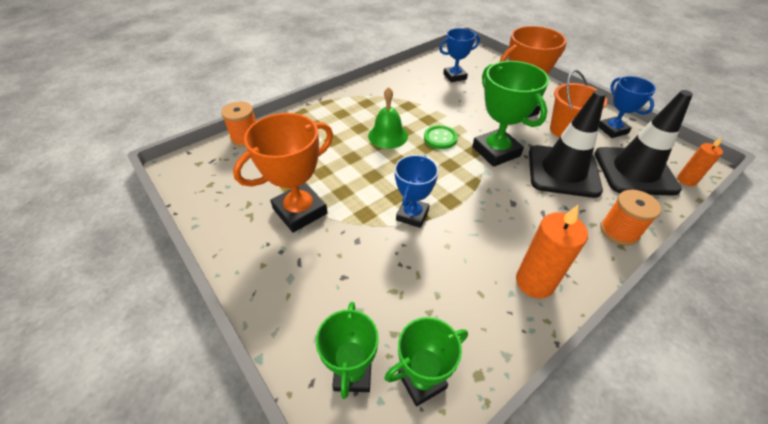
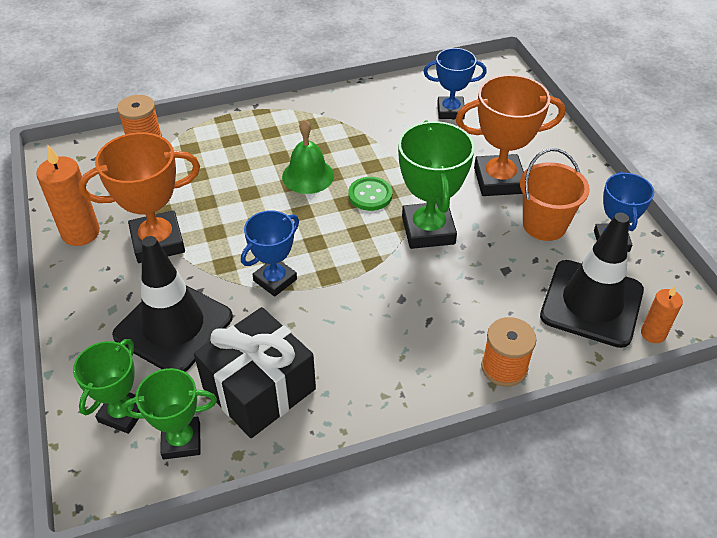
camera: 20 degrees right, 0 degrees up
(457, 307) = (259, 388): none -> black gift
(534, 282) = (359, 390): orange candle -> orange candle (81, 233)
(563, 171) = (495, 278): black traffic cone -> black traffic cone (173, 326)

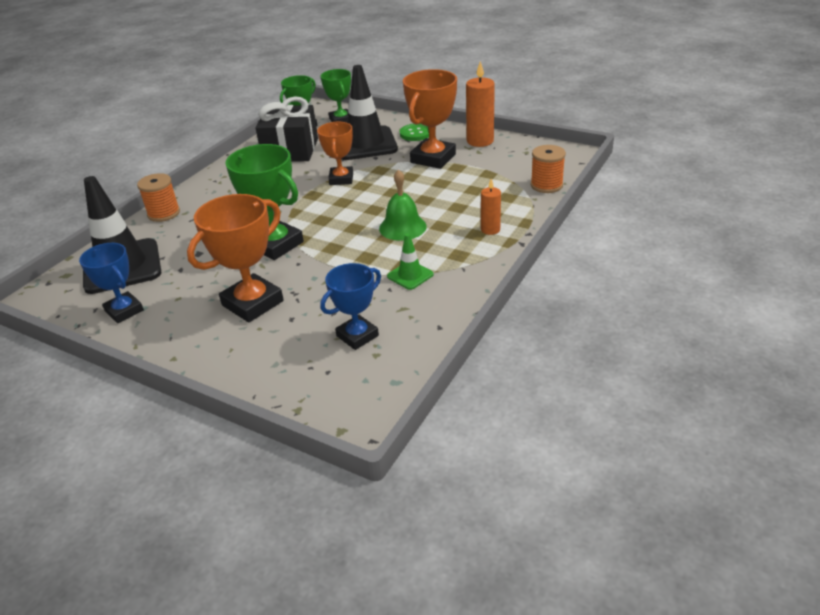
camera: 140 degrees right, 10 degrees down
(275, 280) = (341, 179): blue trophy -> orange trophy
(363, 130) = (410, 275): none -> green traffic cone
(370, 195) = (342, 241): green button -> green button (415, 133)
(544, 225) = (188, 293): orange bucket -> none
(653, 333) = (68, 272): orange candle -> orange candle (490, 230)

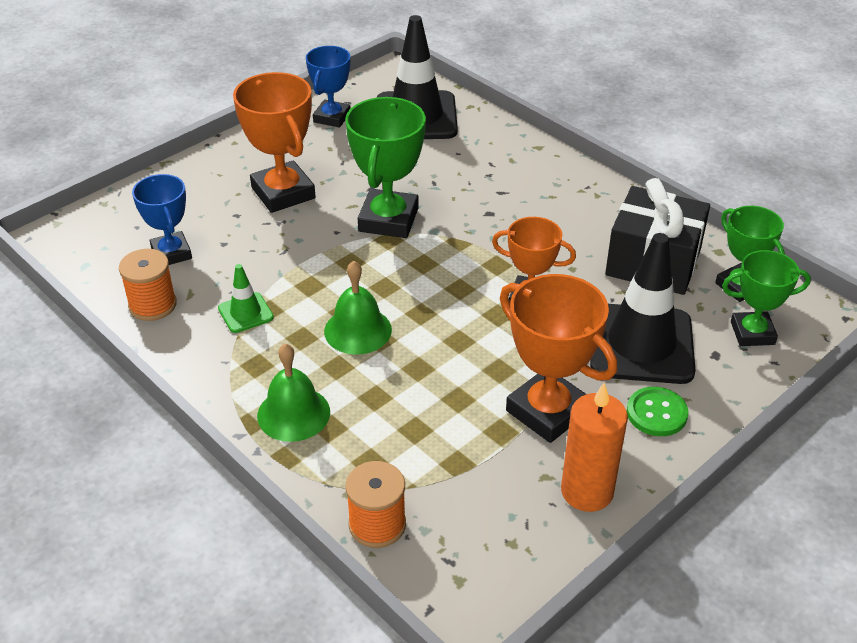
camera: 105 degrees right, 5 degrees up
(124, 311) = (332, 117): blue trophy -> blue trophy turned 45 degrees counterclockwise
(164, 213) = (518, 145): orange spool -> orange spool (152, 305)
(276, 244) = (388, 220): green trophy -> green trophy turned 45 degrees counterclockwise
(490, 230) = (293, 413): orange candle -> green bell

